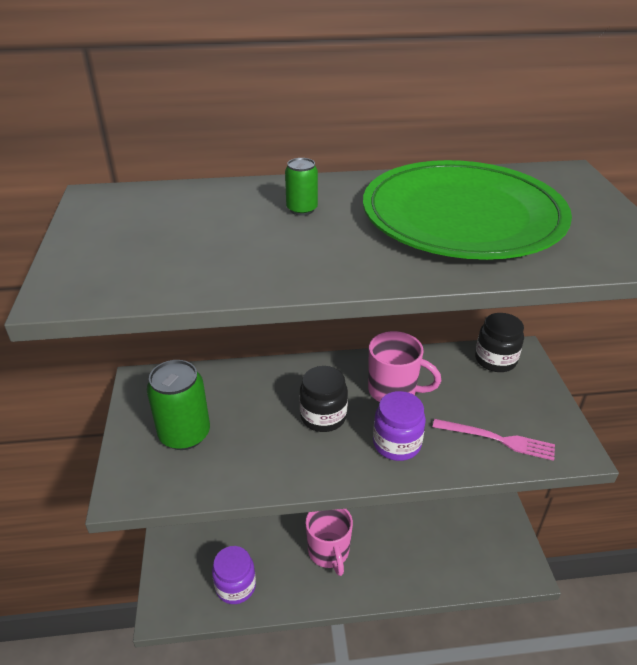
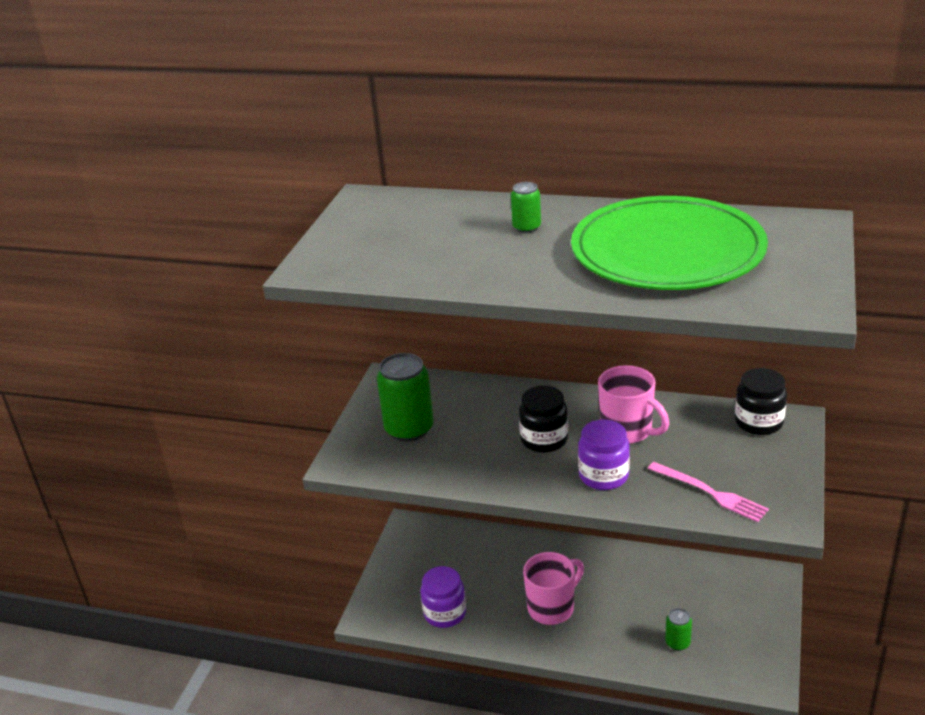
camera: 25 degrees right, 5 degrees down
(329, 552) = (552, 608): pink mug -> pink mug turned 135 degrees counterclockwise
(444, 556) = (677, 643): none -> green can

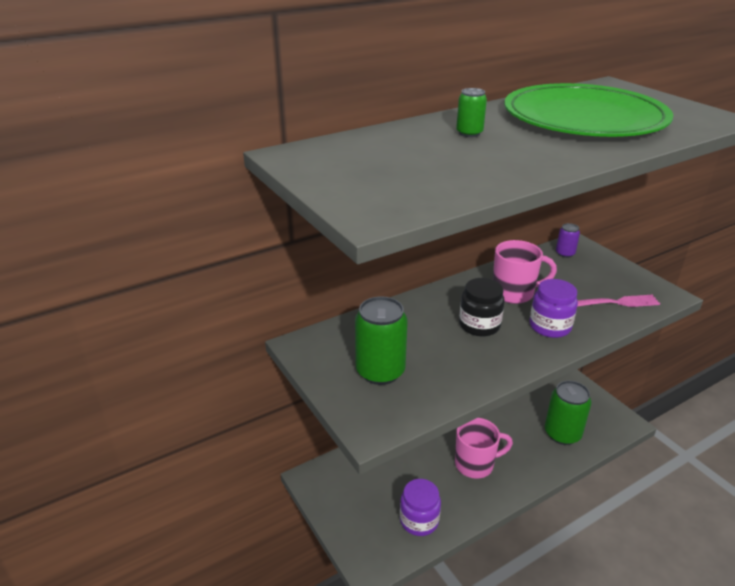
camera: 50 degrees left, 0 degrees up
(552, 608) = (475, 464): pink mug -> pink mug turned 75 degrees clockwise
(677, 643) = (562, 434): green can -> green can, size x1.97
(758, 422) = (565, 253): black jar -> purple can

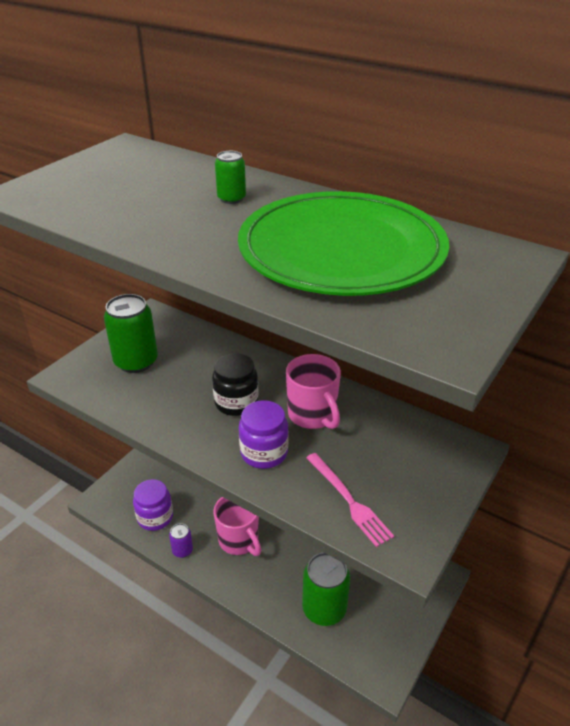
camera: 65 degrees right, 5 degrees up
(565, 253) = (436, 442): purple can -> purple can (182, 550)

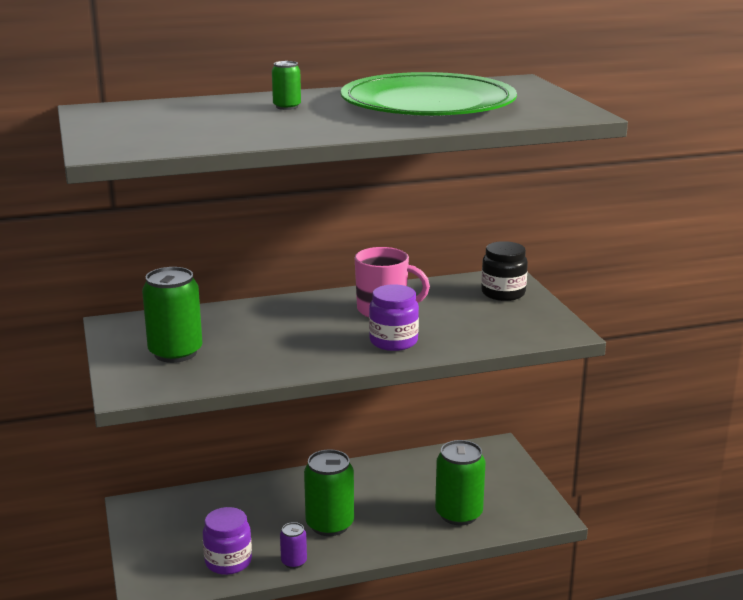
camera: 50 degrees left, 15 degrees down
(236, 402) = (316, 331): black jar -> black jar (503, 293)
(239, 540) = (329, 524): pink mug -> green can
(349, 500) = (491, 331): pink fork -> none

